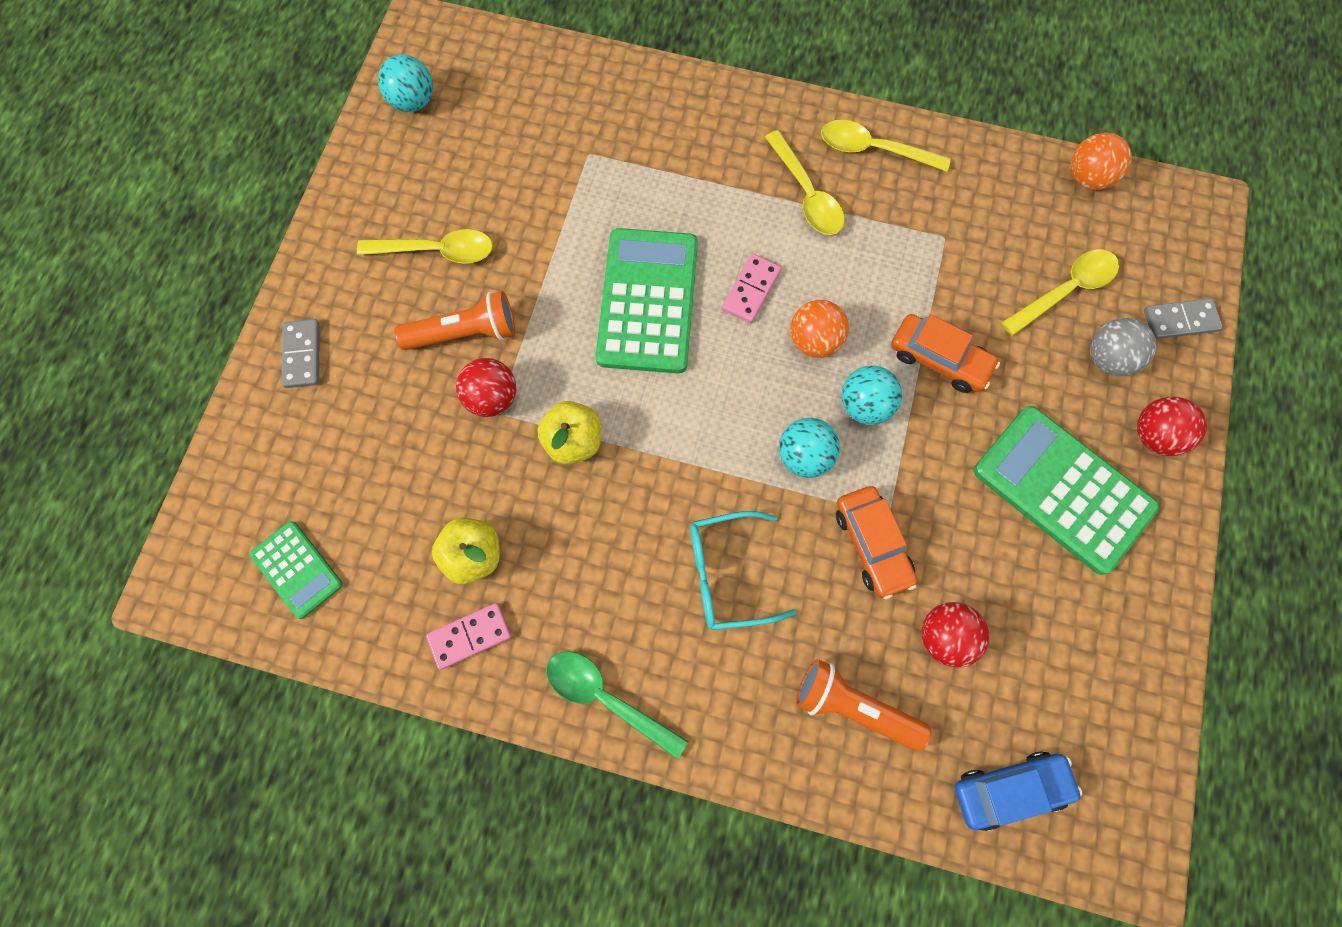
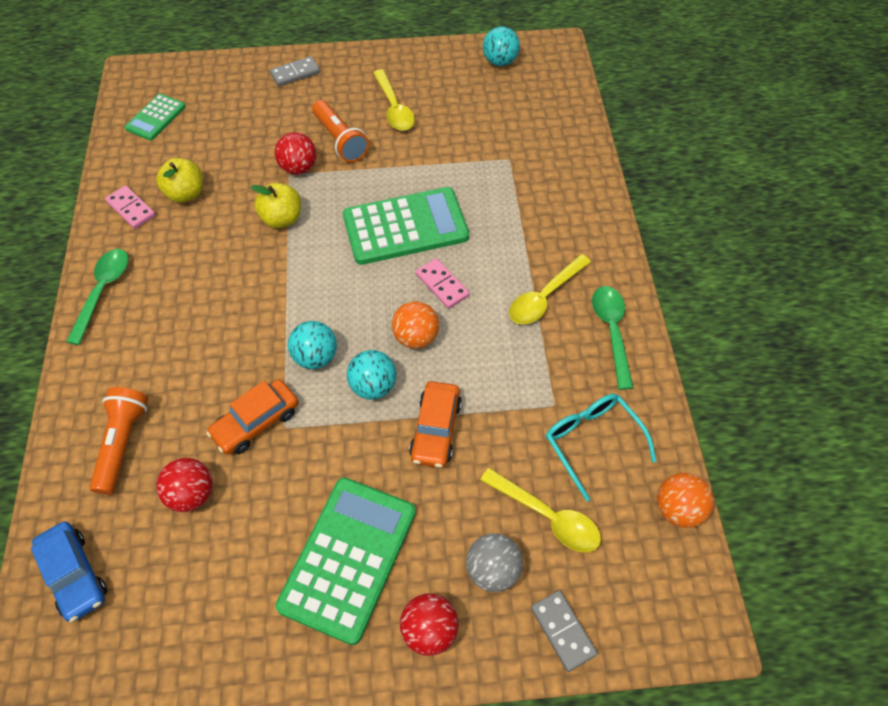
camera: 70 degrees right, 15 degrees down
(727, 574) = (207, 334): turquoise glasses -> turquoise glasses (592, 441)
(751, 290) = (442, 285): pink domino -> pink domino turned 45 degrees clockwise
(874, 150) = (611, 332): yellow spoon -> green spoon

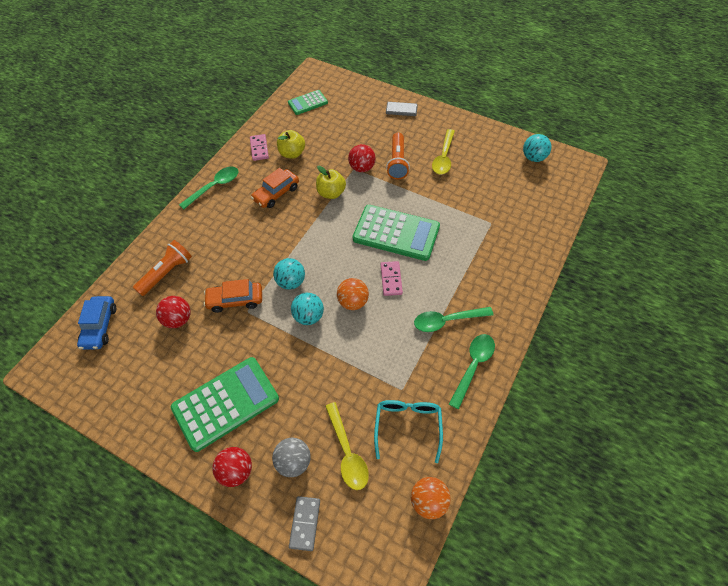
camera: 35 degrees right, 0 degrees up
(435, 429) = (323, 362): orange car -> orange car (276, 193)
(544, 297) = (447, 321): yellow spoon -> green spoon

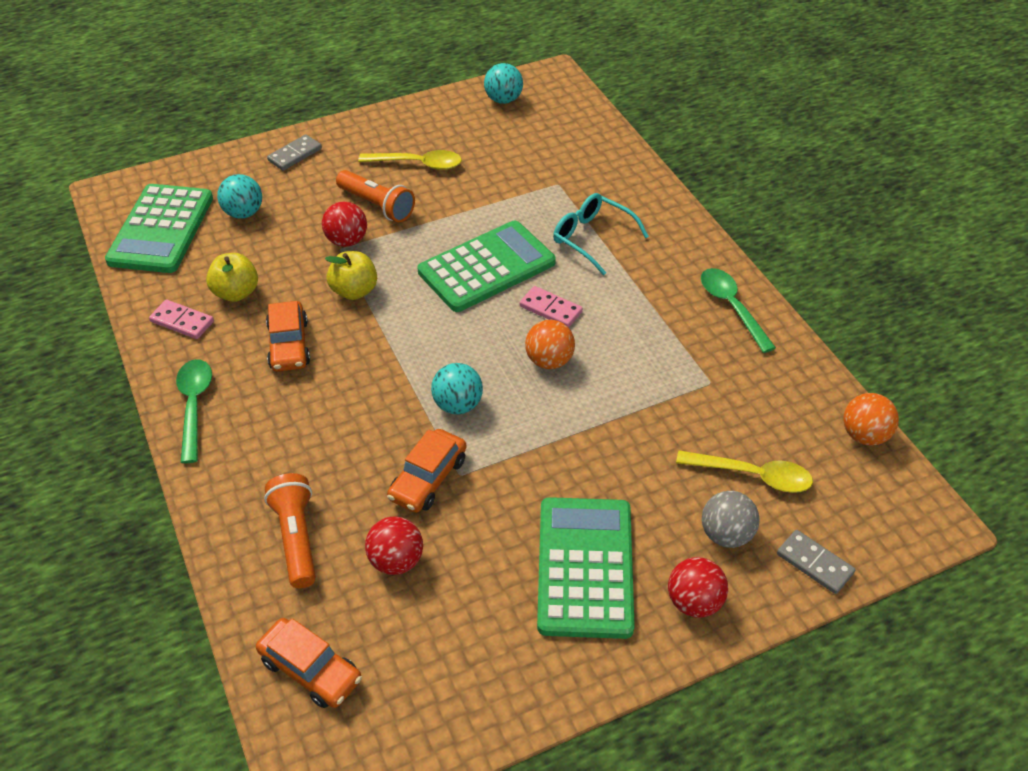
camera: 55 degrees left, 10 degrees down
(100, 326) = (310, 670): blue car -> orange car
(308, 103) = (161, 229): green calculator -> green calculator, size x1.86
(309, 316) = (530, 414): turquoise ball -> turquoise ball (243, 213)
(408, 426) = (761, 403): turquoise glasses -> turquoise glasses (592, 238)
(443, 157) = (417, 164): yellow spoon -> yellow spoon turned 45 degrees counterclockwise
(447, 321) = (654, 294): green spoon -> none

